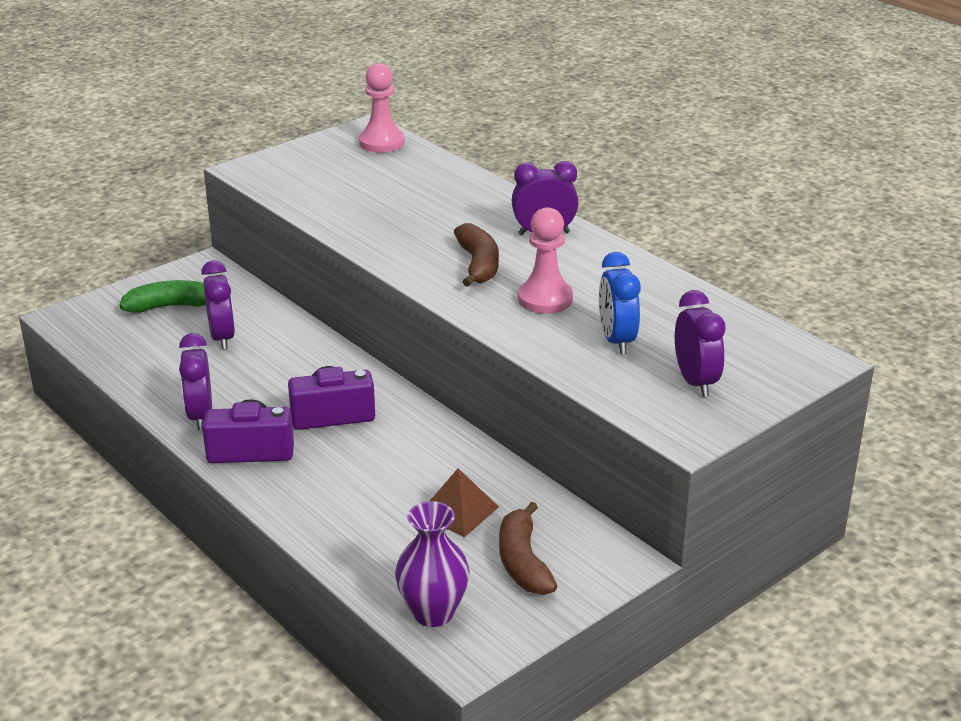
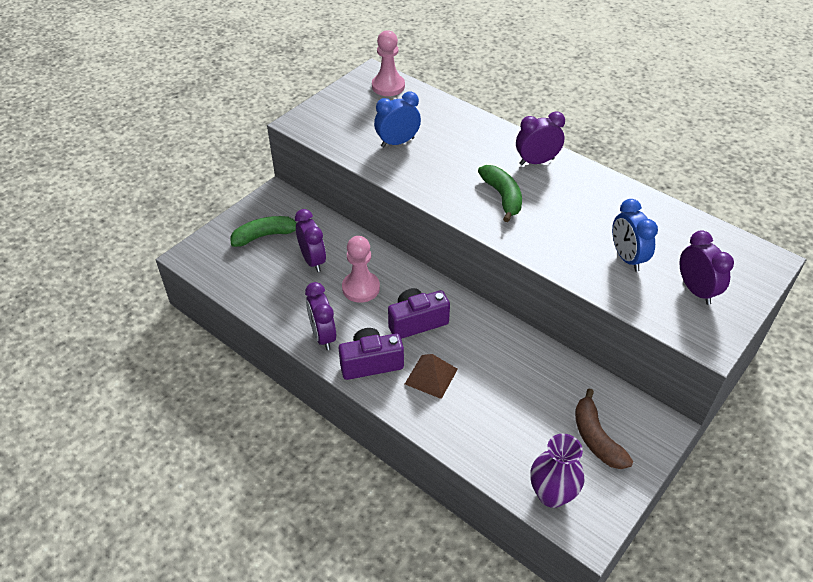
camera: 10 degrees left, 15 degrees up
(365, 199) = (397, 142): none -> blue clock
(458, 510) = (535, 398): brown pyramid -> brown pyramid (431, 376)
(478, 265) = (502, 197): brown banana -> green banana
(545, 299) = (562, 224): pink pawn -> pink pawn (361, 288)

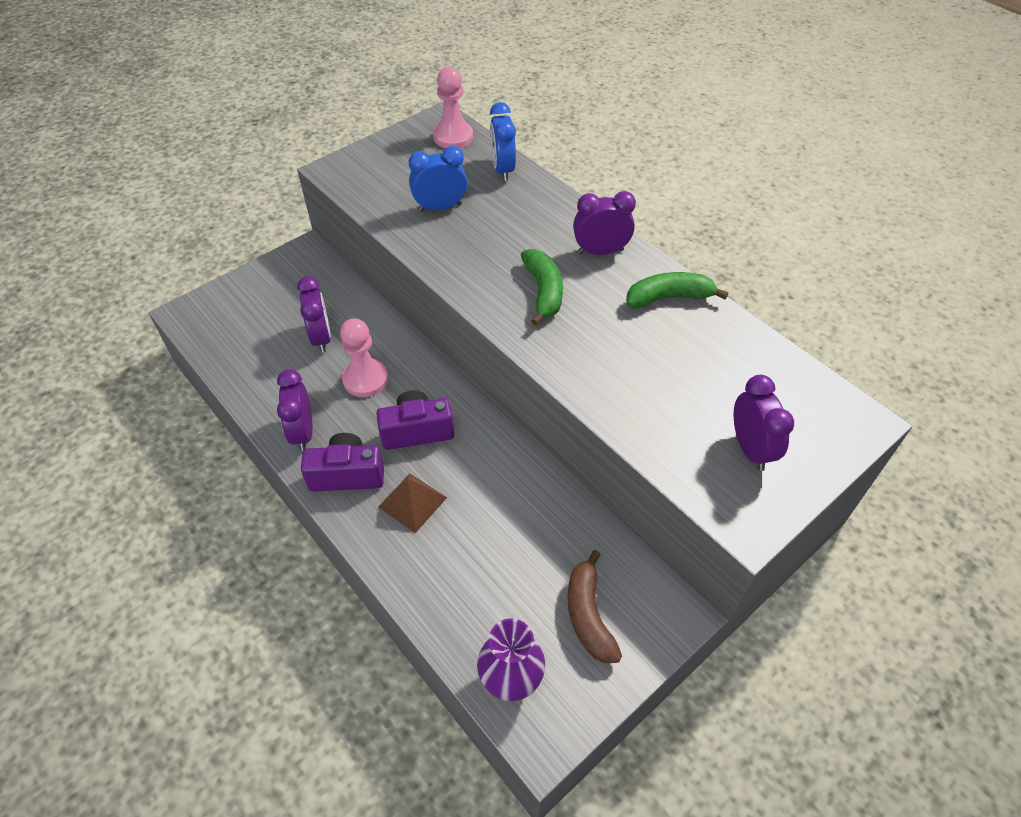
camera: 10 degrees right, 5 degrees up
(265, 236) = (277, 300): green banana -> green banana (669, 297)
(627, 258) = (674, 392): blue clock -> blue clock (503, 169)

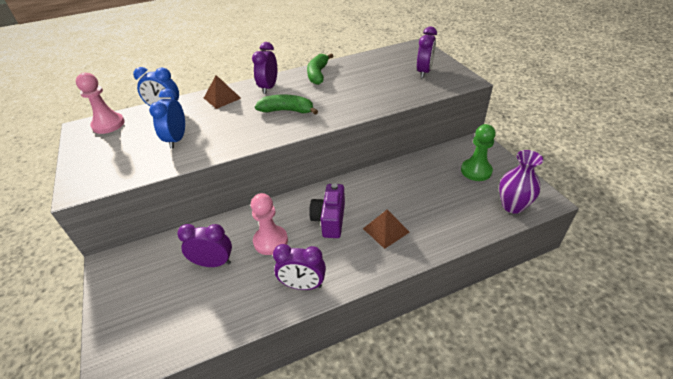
camera: 70 degrees left, 10 degrees down
(347, 474) = (352, 262): purple camera -> none
(551, 212) = (222, 98): none -> brown pyramid
(588, 615) = (476, 171): brown banana -> green pawn
(750, 448) = (424, 72): purple clock -> purple clock turned 105 degrees clockwise

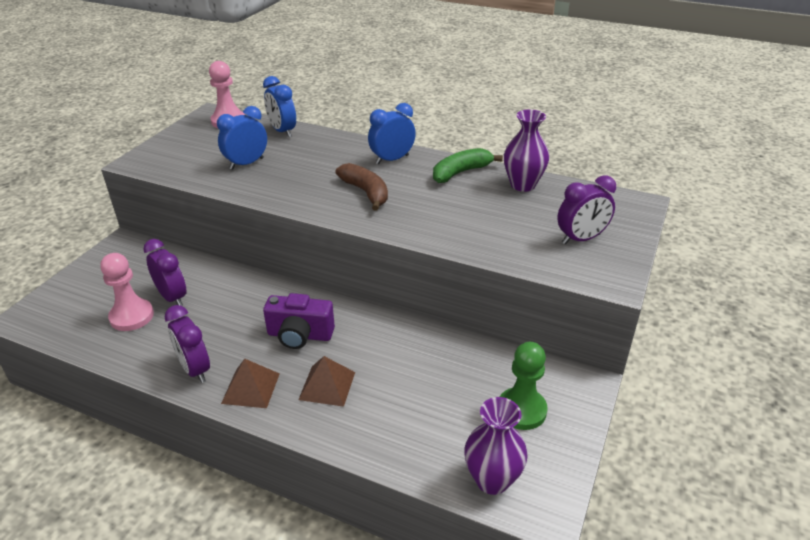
camera: 45 degrees right, 5 degrees down
(222, 98) = (338, 146): brown pyramid -> brown pyramid (251, 388)
(269, 87) = (392, 159): purple clock -> blue clock
(270, 241) = (231, 314): pink pawn -> pink pawn (132, 316)
(287, 111) = (366, 192): green banana -> brown banana
(330, 220) = (300, 335): purple camera -> purple camera turned 135 degrees counterclockwise
(357, 64) = (523, 185): none -> purple vase

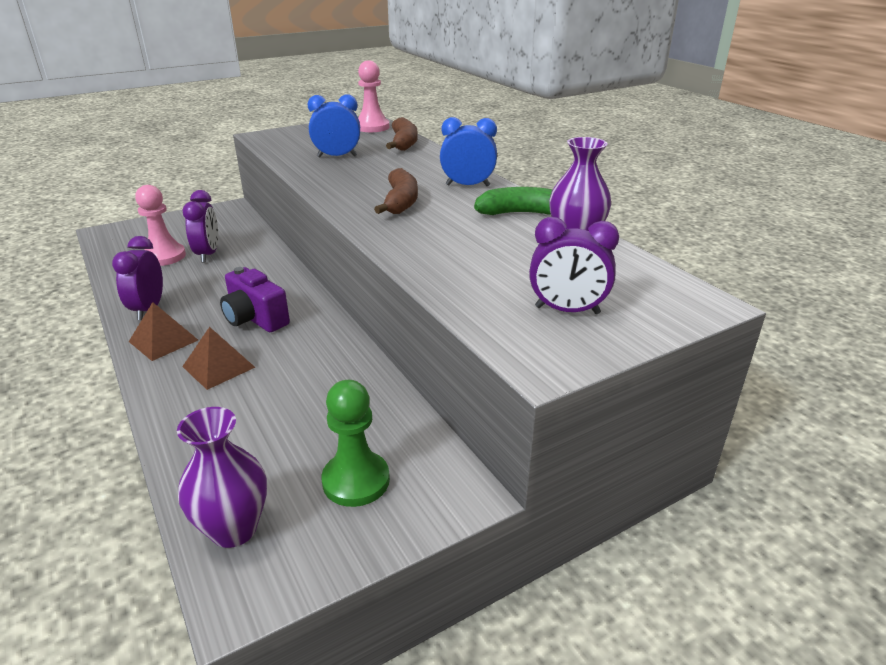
camera: 35 degrees right, 5 degrees down
(282, 131) = (404, 143): blue clock -> brown banana

